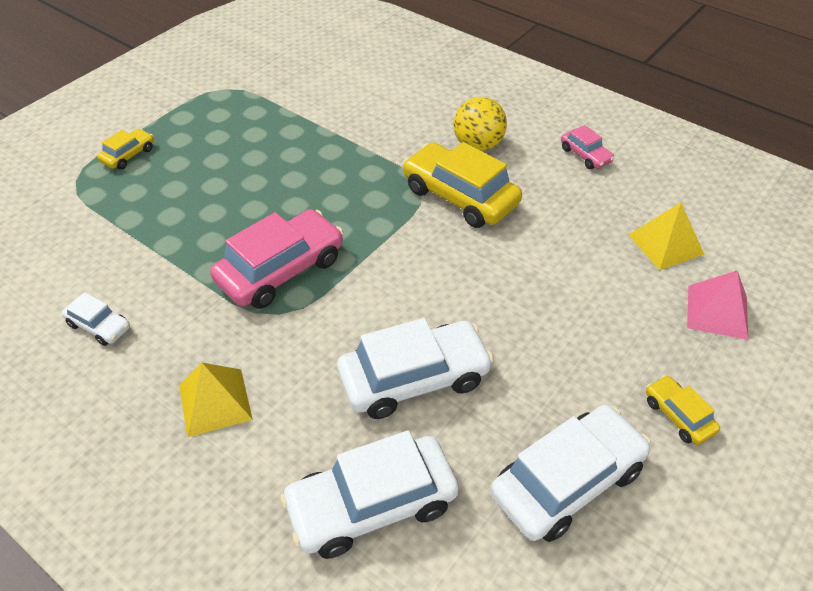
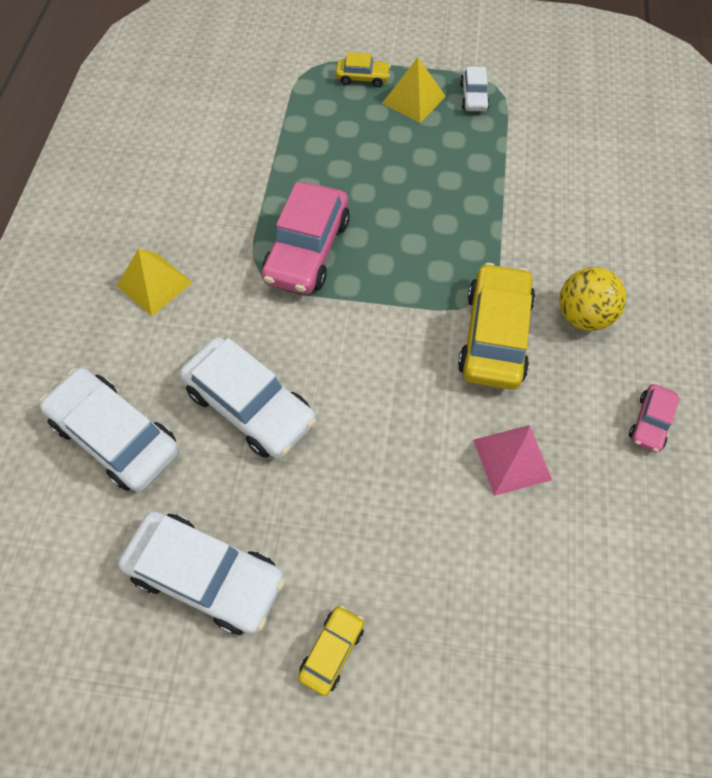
camera: 60 degrees right, 15 degrees up
(99, 326) = (182, 174): white car -> white car (473, 97)
(281, 270) = (307, 250): pink car -> pink car turned 90 degrees clockwise
(665, 244) = (566, 558): yellow pyramid -> yellow pyramid (413, 99)
(717, 311) = (497, 647): pink pyramid -> pink pyramid (512, 459)

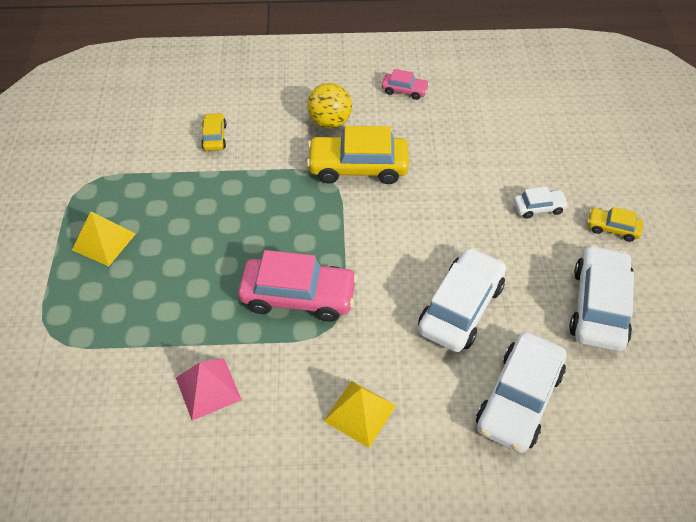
camera: 100 degrees left, 10 degrees down
(362, 78) = (70, 287): yellow car -> yellow car (214, 137)
(473, 97) = (101, 198): white car -> white car (538, 207)
(512, 459) = (452, 152): pink pyramid -> pink pyramid (208, 388)

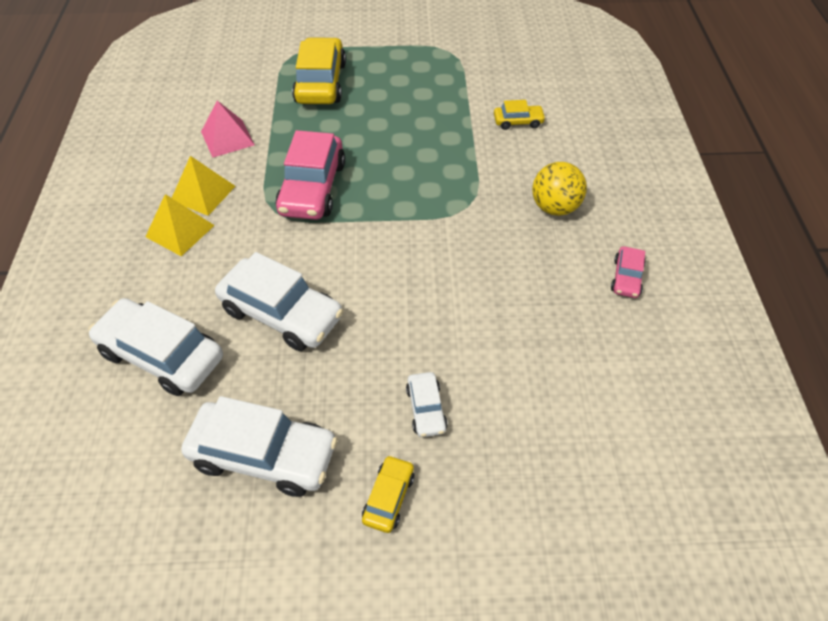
camera: 90 degrees right, 0 degrees up
(104, 241) = (384, 69): yellow pyramid -> yellow pyramid (203, 193)
(358, 167) = (484, 231): yellow car -> yellow car (320, 83)

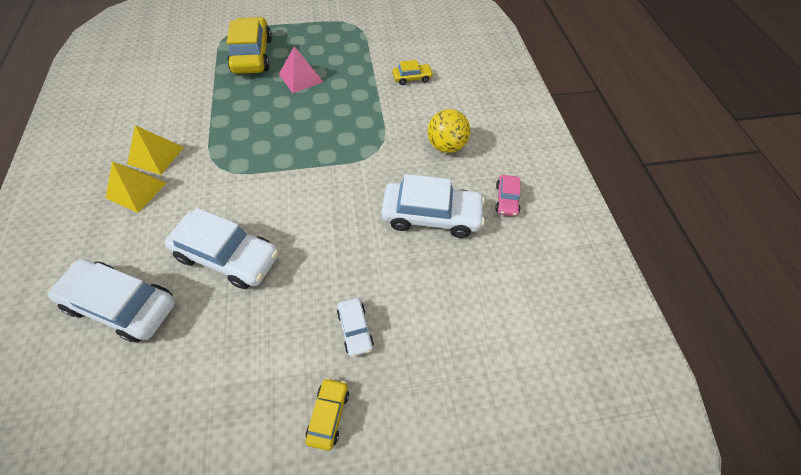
camera: 10 degrees left, 5 degrees up
(227, 138) = (175, 106): pink pyramid -> pink pyramid (301, 78)
(264, 455) = (217, 388): white car -> white car (431, 215)
(312, 188) = (249, 144): pink car -> none

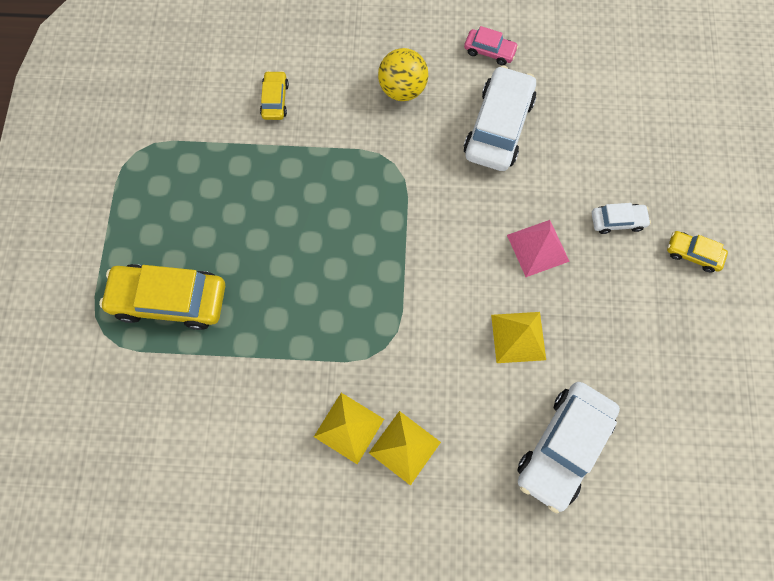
camera: 75 degrees left, 15 degrees up
(228, 256) = (518, 337): white car -> yellow pyramid
(301, 78) = (238, 237): pink pyramid -> pink pyramid (537, 248)

